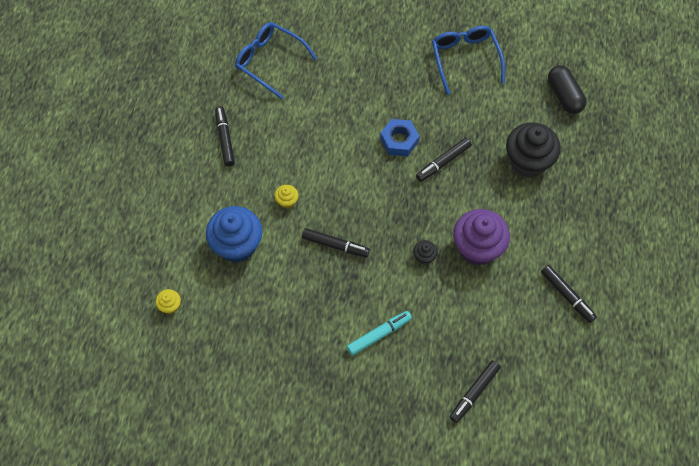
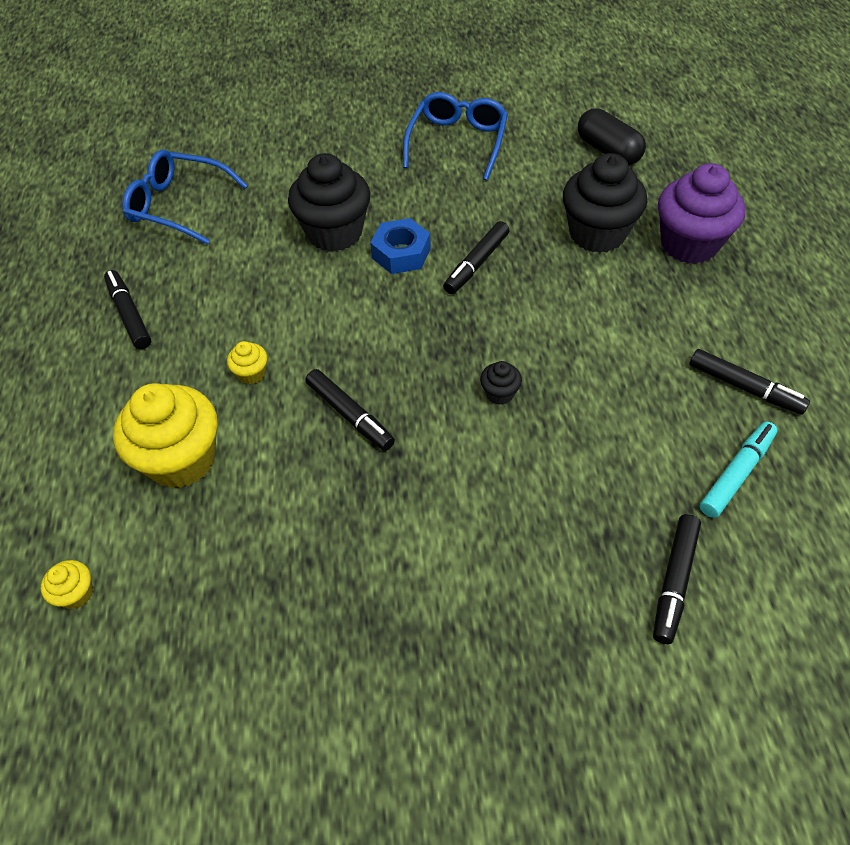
camera: 15 degrees left, 10 degrees down
(237, 245) = (182, 459): blue cupcake -> yellow cupcake
(335, 245) = (350, 415): black marker -> black marker turned 45 degrees clockwise
(362, 112) = (334, 233): none -> black cupcake
(379, 335) = (471, 533): turquoise marker -> turquoise marker (736, 474)
(465, 59) = (457, 143): blue glasses -> blue glasses turned 45 degrees clockwise
(477, 248) = (576, 359): purple cupcake -> purple cupcake (689, 244)

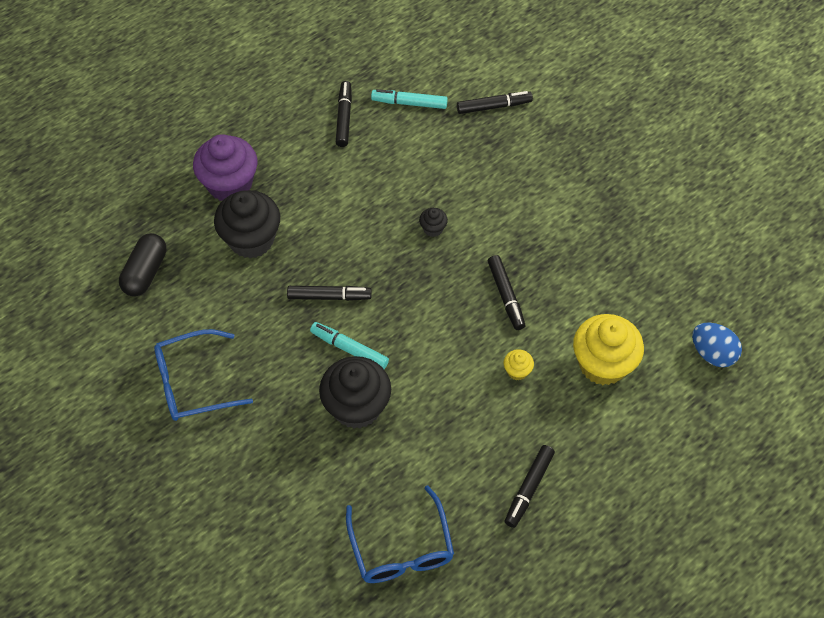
camera: 125 degrees left, 5 degrees up
(76, 593) = (712, 353): yellow cupcake -> blue egg
(350, 415) = (506, 296): black marker -> black marker turned 150 degrees clockwise
(401, 253) = (349, 349): blue nut -> turquoise marker

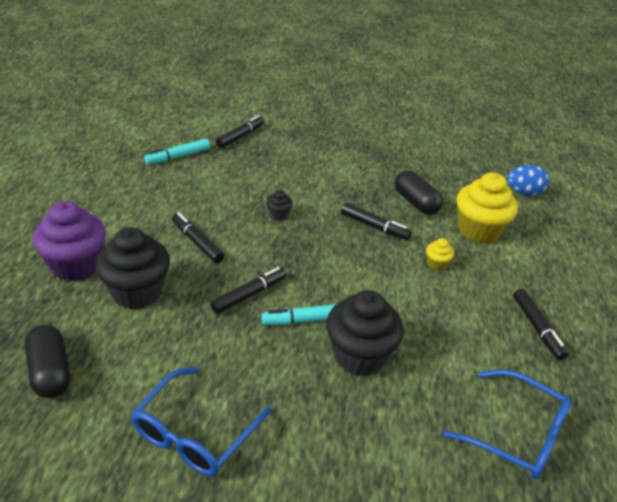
camera: 45 degrees left, 20 degrees down
(344, 117) = (135, 183): black marker -> black marker (197, 242)
(579, 294) = (415, 202): none -> black capsule

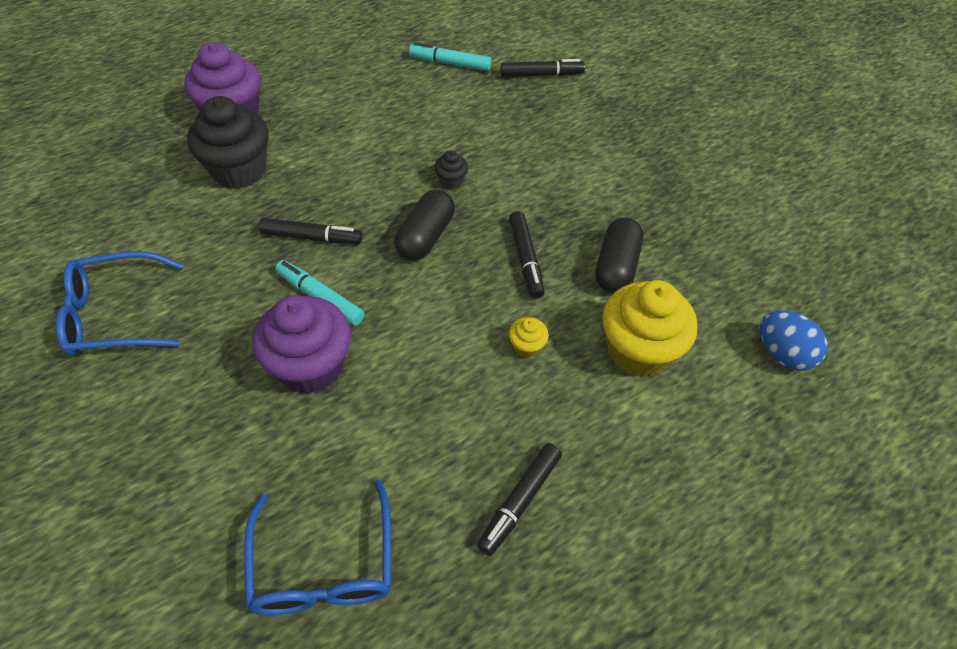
camera: 50 degrees right, 15 degrees up
(50, 372) = (106, 190): black capsule -> black capsule (425, 237)
(197, 242) = (344, 158): black marker -> none
(359, 356) = (311, 366): black cupcake -> purple cupcake

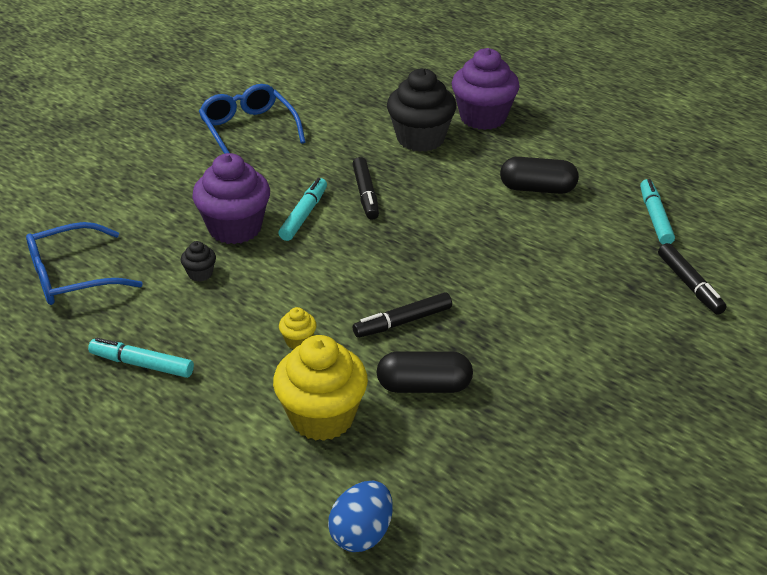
camera: 75 degrees right, 15 degrees down
(425, 237) = (399, 255): black capsule -> black capsule (537, 189)
(451, 181) = (479, 255): black cupcake -> black cupcake (200, 274)
(519, 501) = (142, 364): black marker -> turquoise marker

